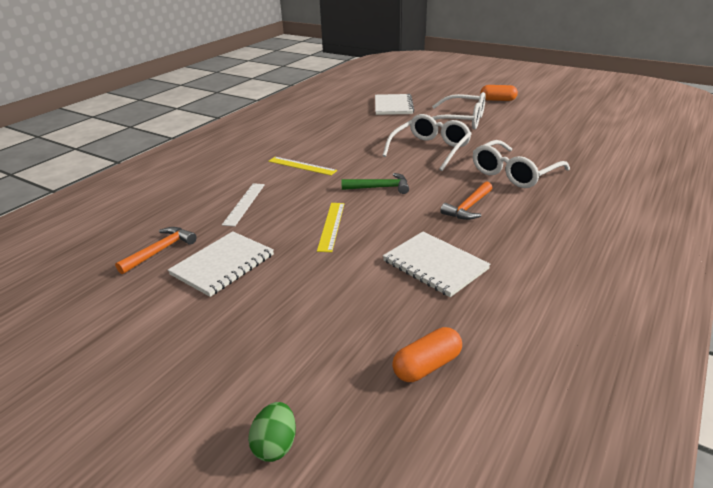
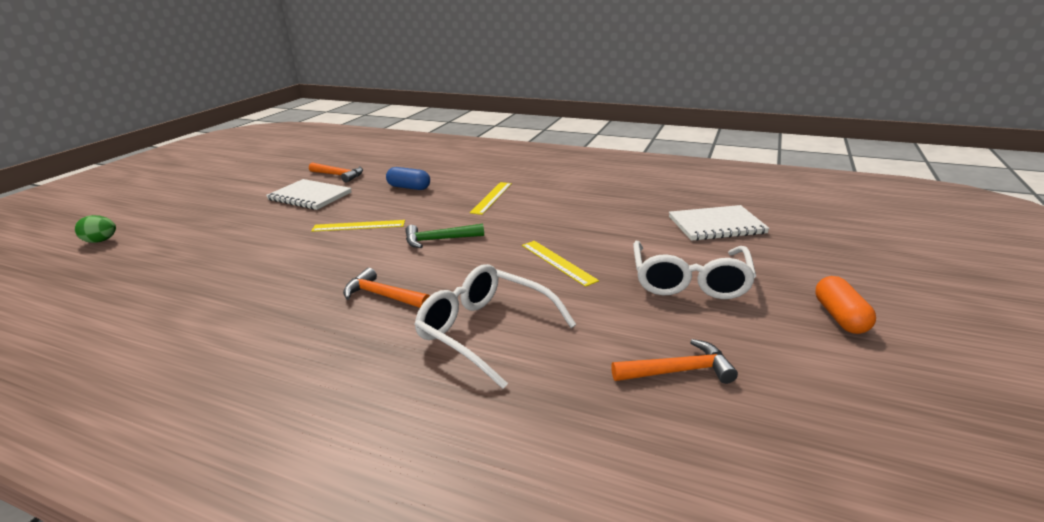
camera: 80 degrees right, 5 degrees down
(244, 204) = (409, 187): white ruler -> blue capsule
(379, 188) = (439, 240): green hammer -> green hammer turned 90 degrees clockwise
(427, 365) = (125, 284): orange capsule -> none
(430, 149) = (558, 262): white glasses -> yellow ruler
(435, 265) = (265, 280): white notebook -> none
(544, 133) = (678, 371): none -> orange hammer

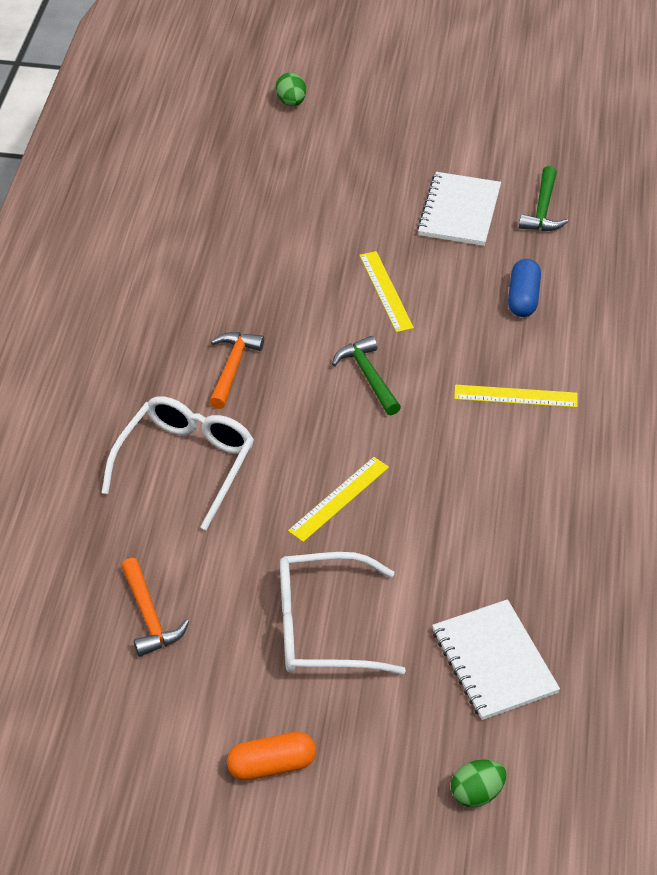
camera: 75 degrees right, 20 degrees up
(338, 175) = (543, 209): orange hammer -> green hammer
(829, 241) = (476, 793): none -> green egg

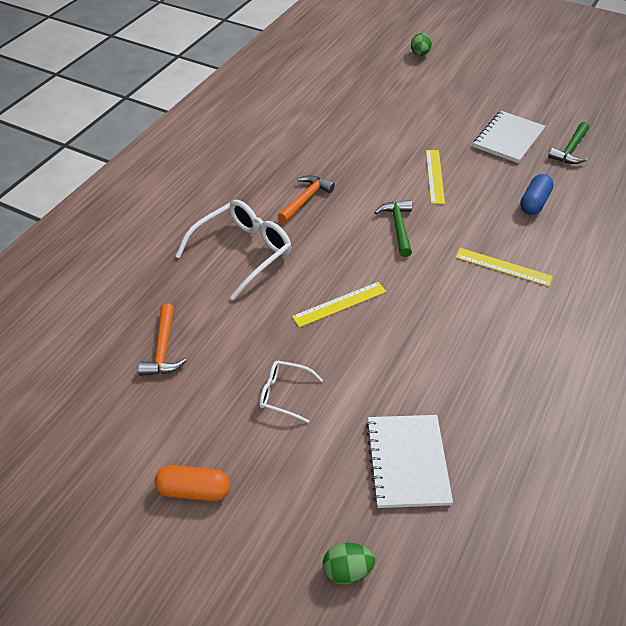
camera: 20 degrees right, 0 degrees up
(322, 627) = (284, 394): white glasses -> white glasses, size x0.53

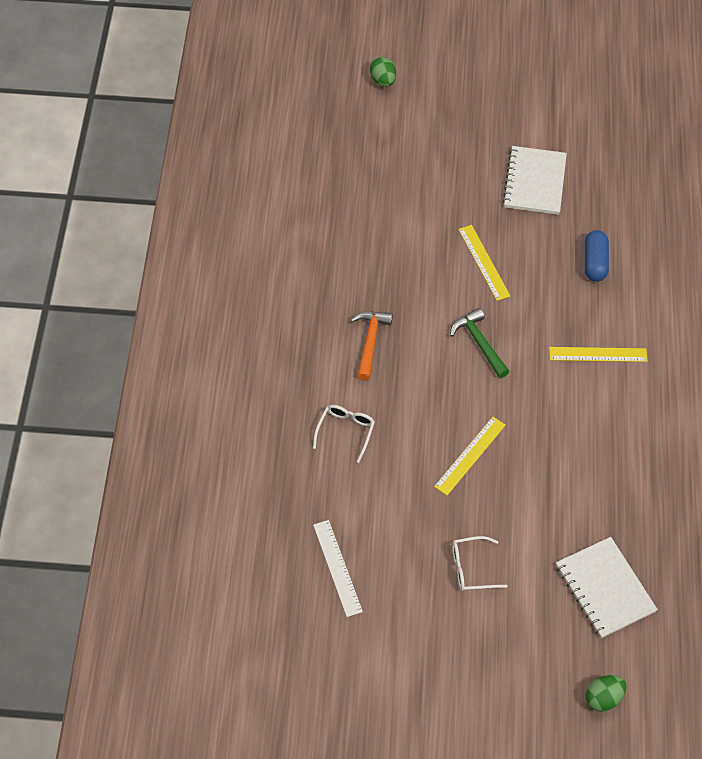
camera: 25 degrees left, 10 degrees up
(163, 349) = (337, 567): orange hammer -> white ruler
(194, 490) = (448, 686): orange capsule -> none
(243, 252) = (345, 431): white glasses -> white glasses, size x0.53
(570, 150) = (602, 176): green hammer -> none

